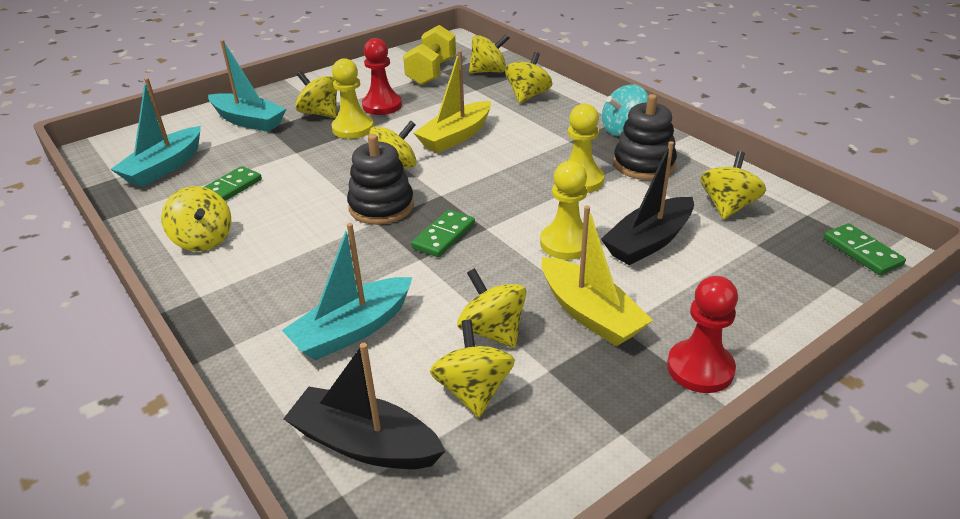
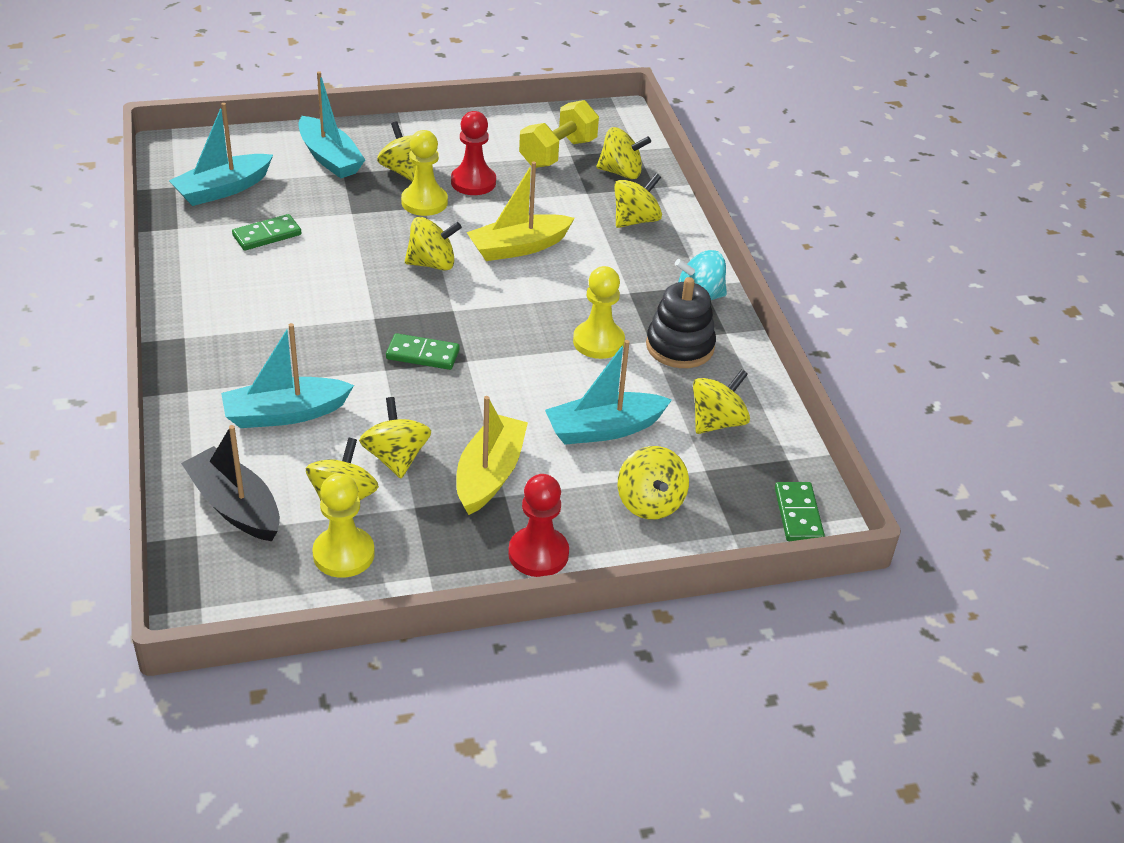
camera: 20 degrees right, 5 degrees up
(203, 240) = (215, 283): yellow spinning top -> yellow spinning top (650, 503)
(381, 206) = (389, 303): black stacking toy -> none
(443, 236) = (423, 354): green domino -> green domino turned 45 degrees clockwise
(566, 243) = (527, 402): yellow pawn -> yellow pawn (343, 554)
(590, 314) = (489, 474): yellow boat -> yellow boat turned 150 degrees counterclockwise
(648, 242) = (604, 429): black boat -> turquoise boat

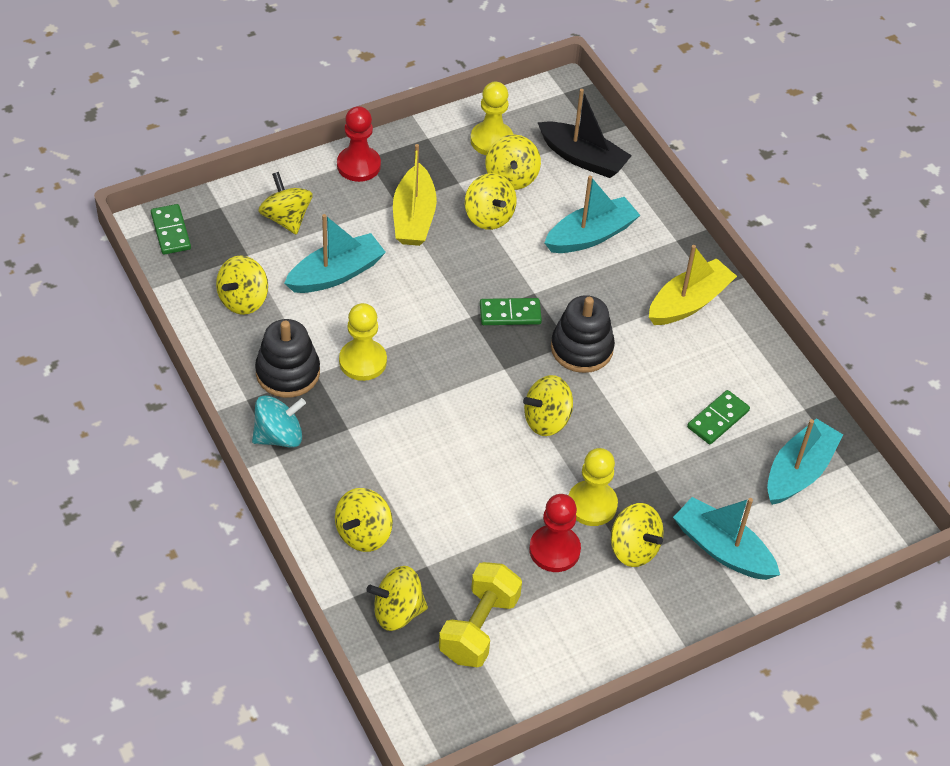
camera: 165 degrees right, 10 degrees up
(363, 311) = (581, 348): none -> black stacking toy
(518, 247) = (472, 462): yellow boat -> yellow boat (689, 302)

